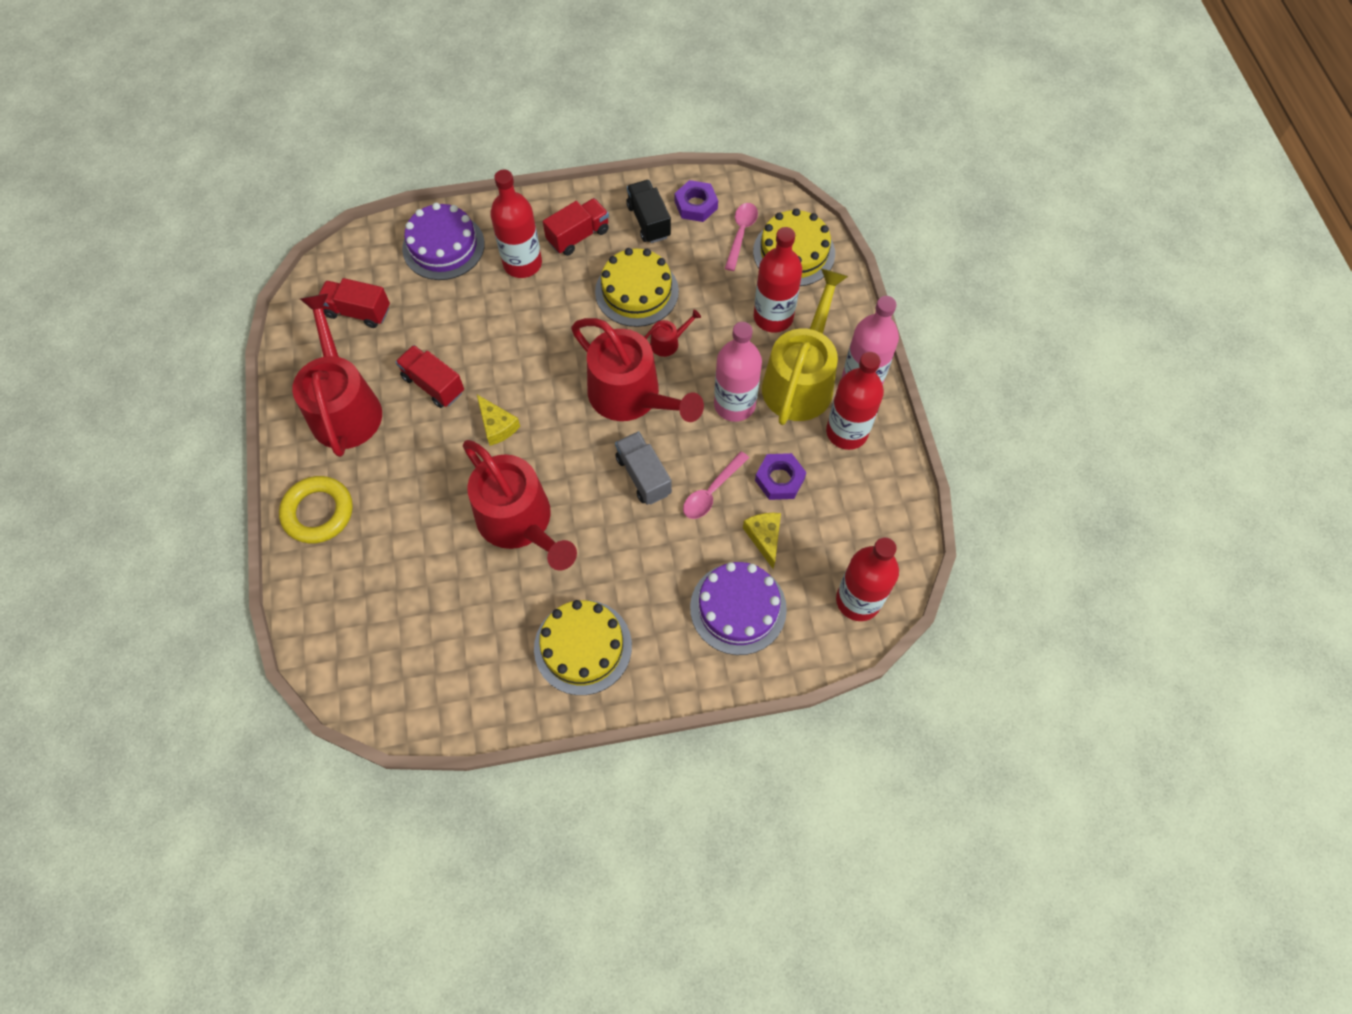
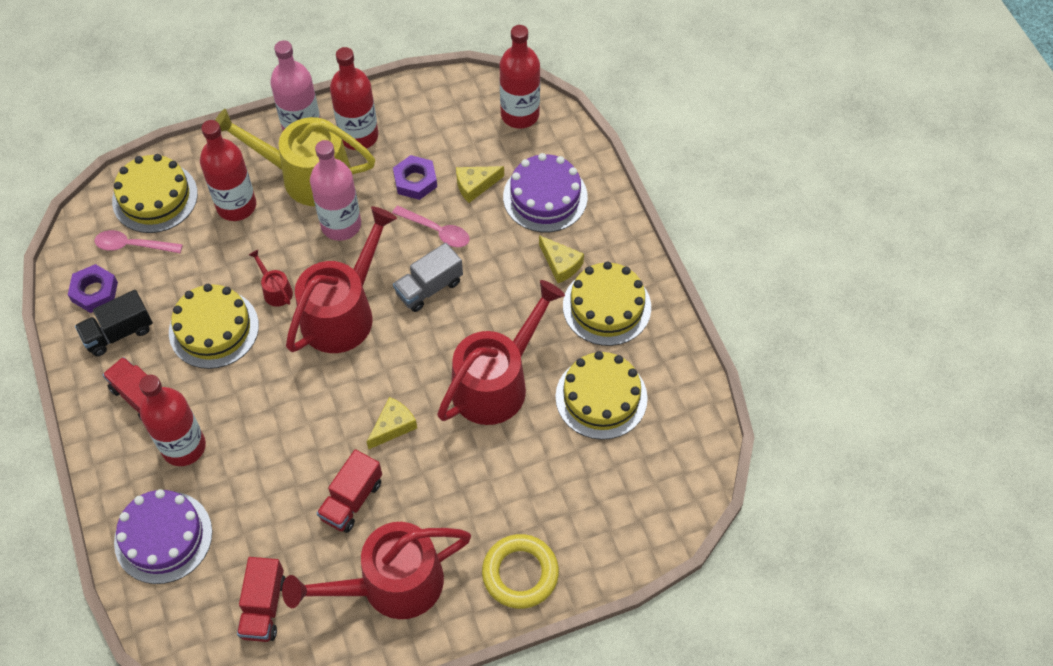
camera: 100 degrees left, 5 degrees down
(477, 619) = (601, 397): none -> yellow cake
(646, 609) = (560, 264): none -> yellow cheese

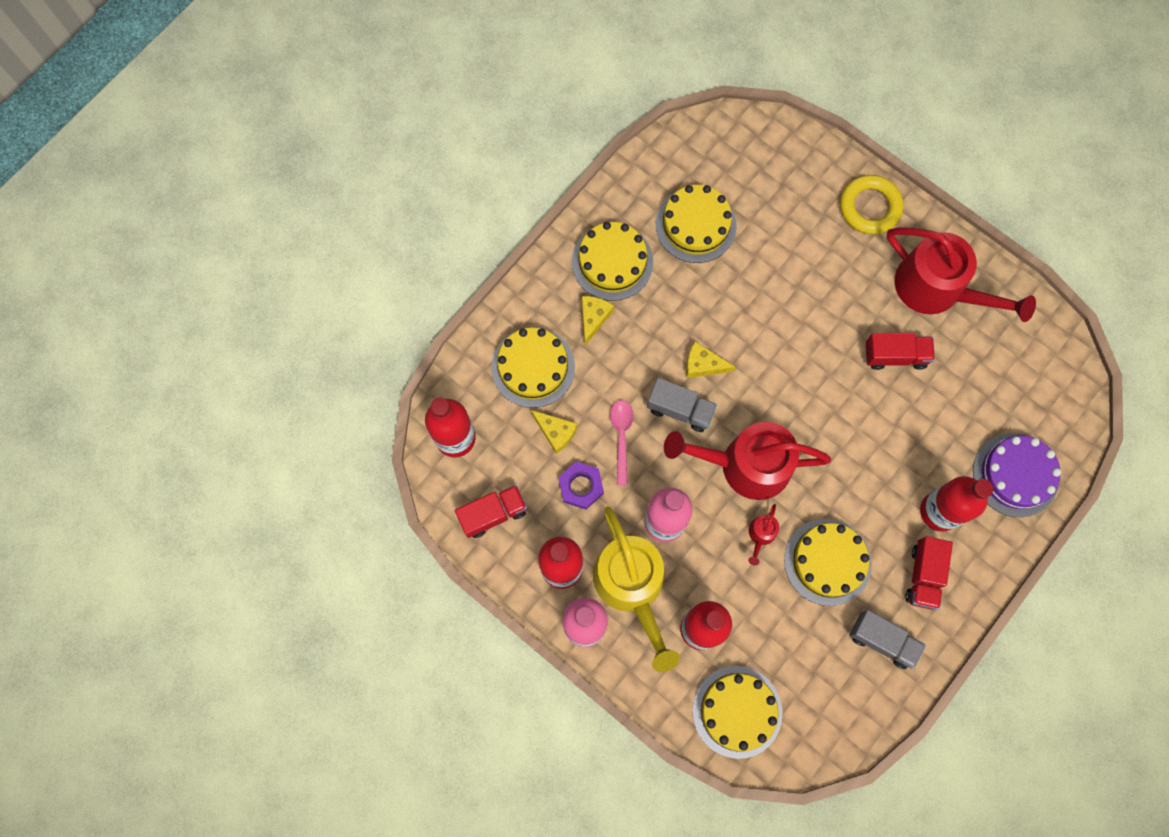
camera: 120 degrees left, 15 degrees up
(94, 291) = (860, 692): purple nut -> none
(118, 333) = (882, 640): black truck -> grey truck
(132, 246) = (796, 693): pink spoon -> none
(263, 607) = (1013, 366): red truck -> red truck (493, 514)
(393, 426) = (818, 362): yellow cheese -> yellow cheese (703, 365)
(496, 383) = (732, 307): red watering can -> none
(545, 197) = (533, 367): purple cake -> yellow cake

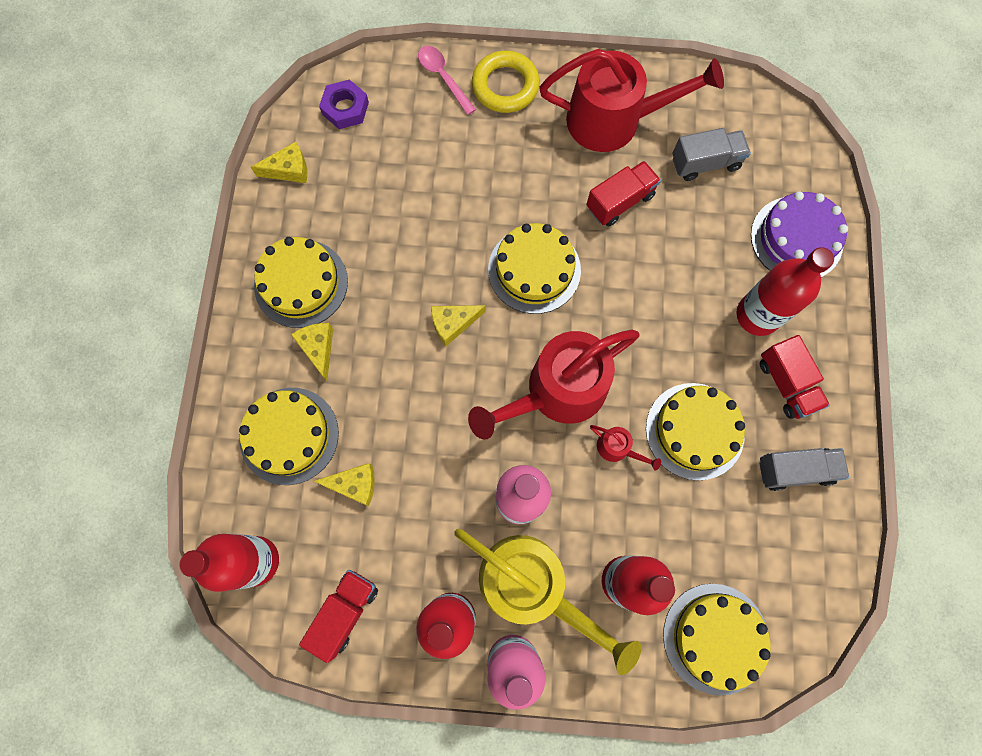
camera: 35 degrees left, 0 degrees up
(581, 486) = (415, 522): purple nut -> purple nut (345, 108)
(621, 437) = (422, 445): pink spoon -> pink spoon (443, 78)
(659, 169) = (289, 170): none -> yellow cheese
(680, 409) = (460, 381): grey truck -> grey truck (705, 163)
(695, 225) = (358, 199): yellow cake -> yellow cake (534, 270)
(761, 535) = (617, 448): red watering can -> red watering can turned 45 degrees counterclockwise

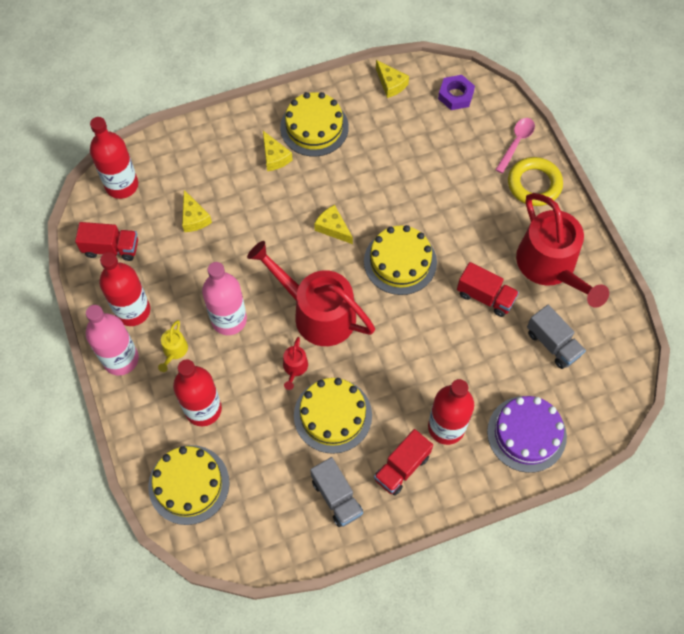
camera: 65 degrees right, 10 degrees down
(289, 435) = (209, 167): yellow cake -> none
(318, 348) = (275, 157): yellow cheese -> yellow cheese turned 105 degrees clockwise
(531, 586) = (174, 351): yellow watering can -> yellow watering can, size x0.40

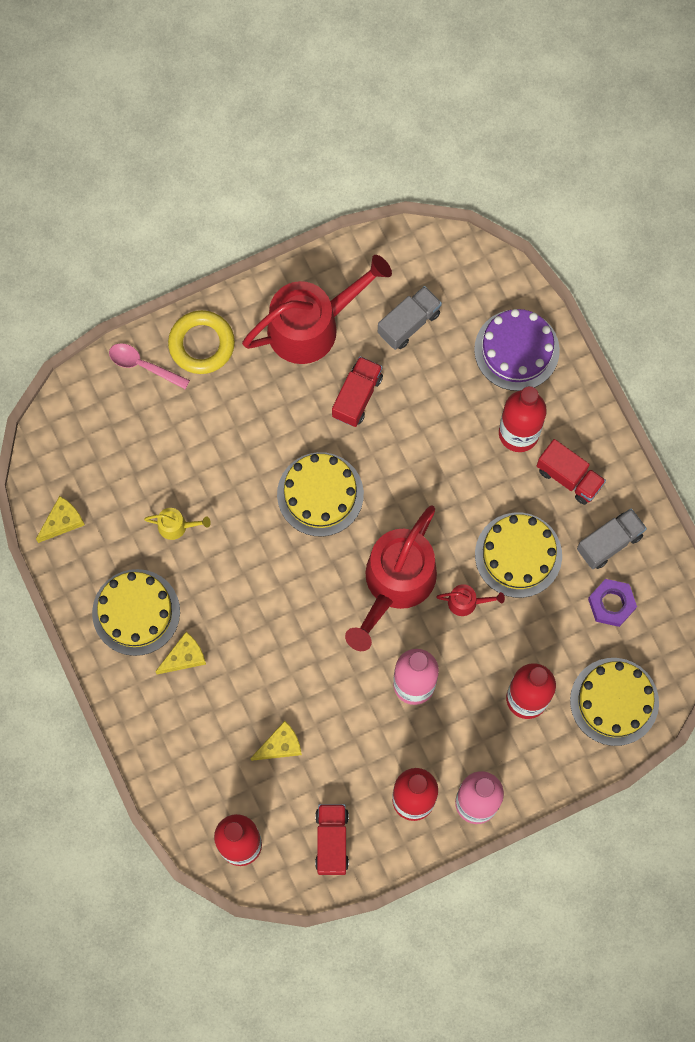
camera: 95 degrees left, 10 degrees up
(174, 351) = (459, 742): yellow watering can -> yellow watering can (176, 526)
(333, 228) = (281, 576): yellow cheese -> none
(455, 95) = (76, 440): purple nut -> purple nut (611, 604)

